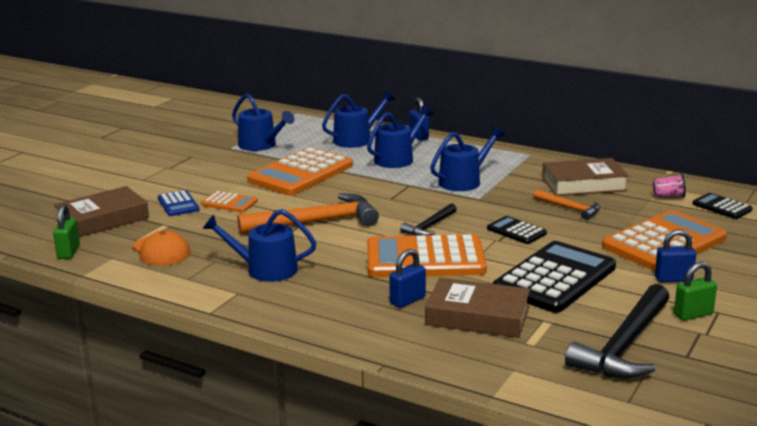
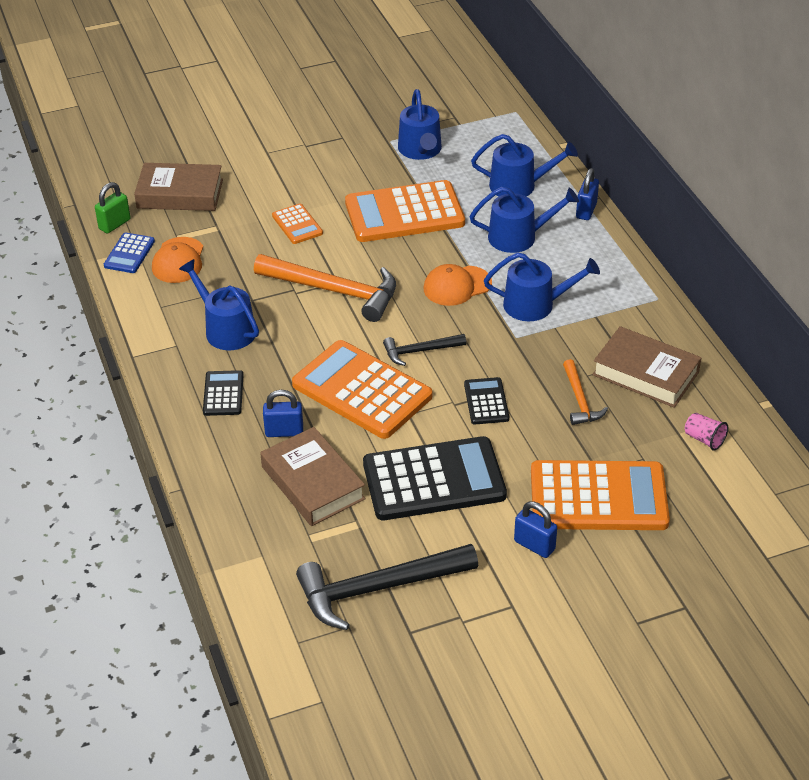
camera: 40 degrees right, 20 degrees up
(178, 204) = (256, 204): blue calculator -> blue calculator (129, 254)
(398, 191) = (457, 286): none -> orange cap
(693, 314) = (486, 594): green padlock -> none
(722, 207) = (735, 485): black calculator -> black calculator (223, 394)

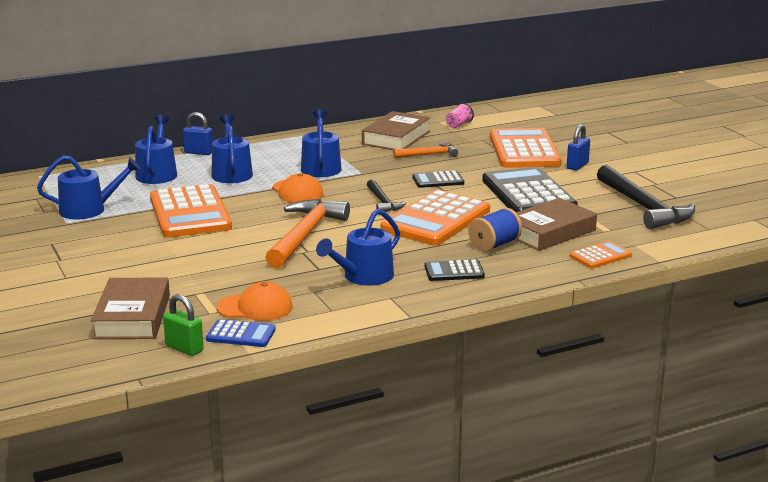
camera: 95 degrees left, 20 degrees down
(284, 432) = (494, 245): blue padlock -> blue spool
(297, 224) = (200, 256): orange calculator -> orange calculator (600, 256)

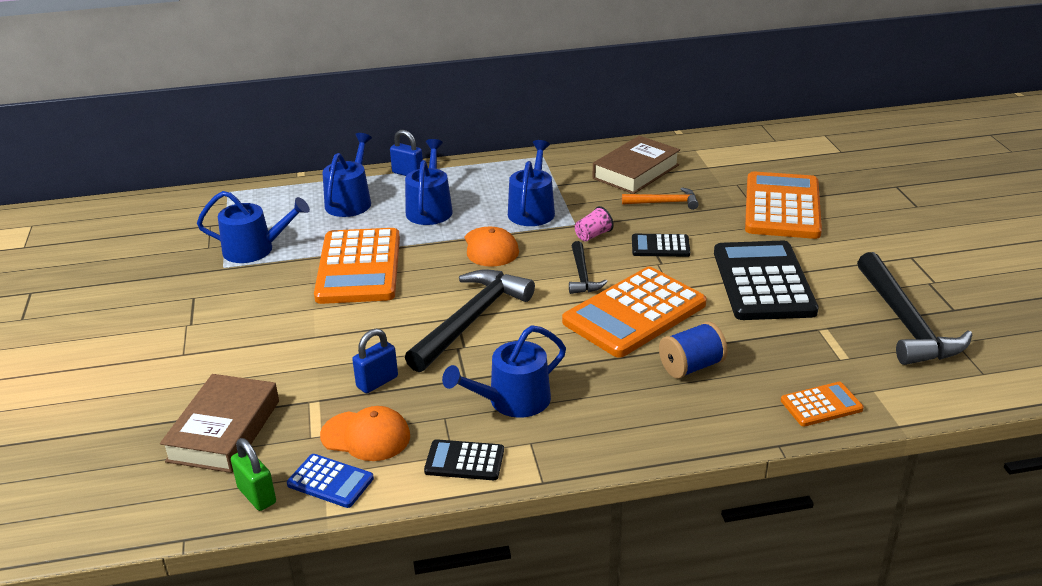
camera: 15 degrees right, 10 degrees up
(305, 235) = (471, 320): orange hammer -> black hammer
(454, 271) = (625, 407): black calculator -> black calculator (464, 461)
(458, 125) = (716, 158): pink cup -> pink cup (593, 235)
(549, 232) = (768, 352): brown book -> none
(577, 166) = (840, 240): blue padlock -> blue padlock (377, 382)

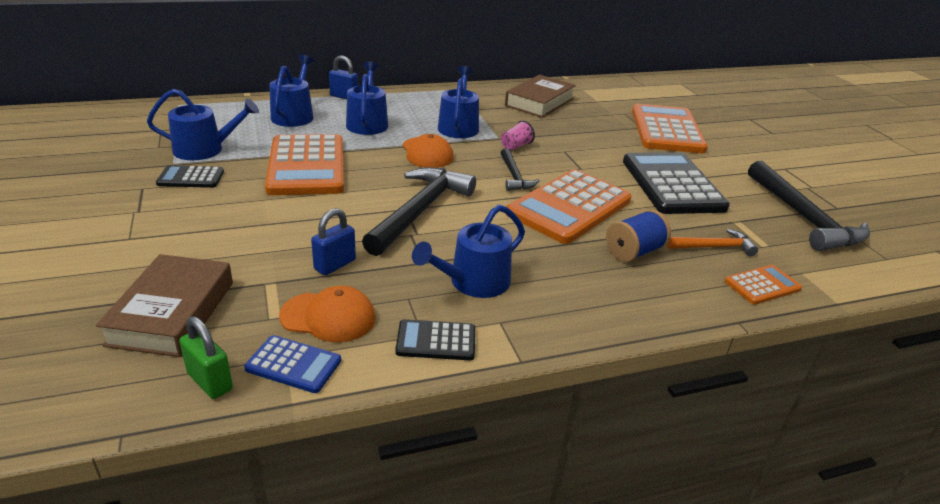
camera: 10 degrees left, 0 degrees up
(660, 246) = (576, 156): black calculator -> black calculator (191, 178)
(664, 203) = (569, 124): orange hammer -> orange hammer (714, 247)

